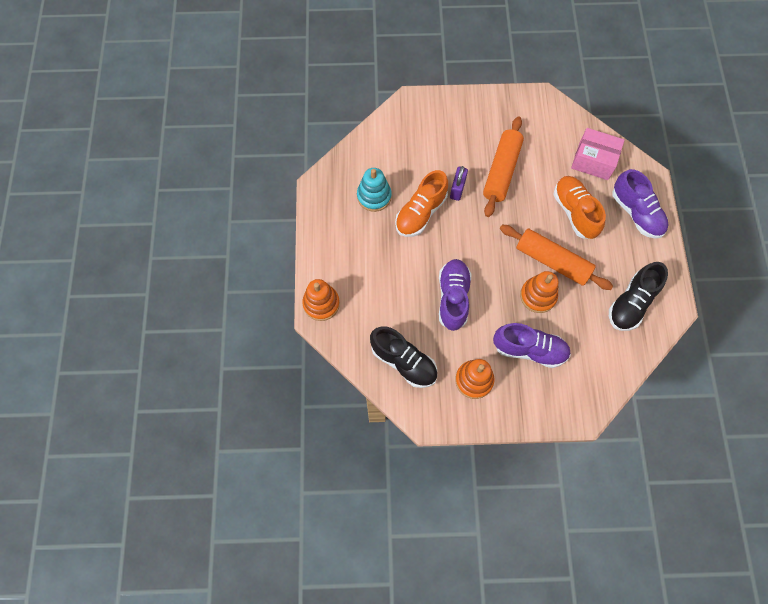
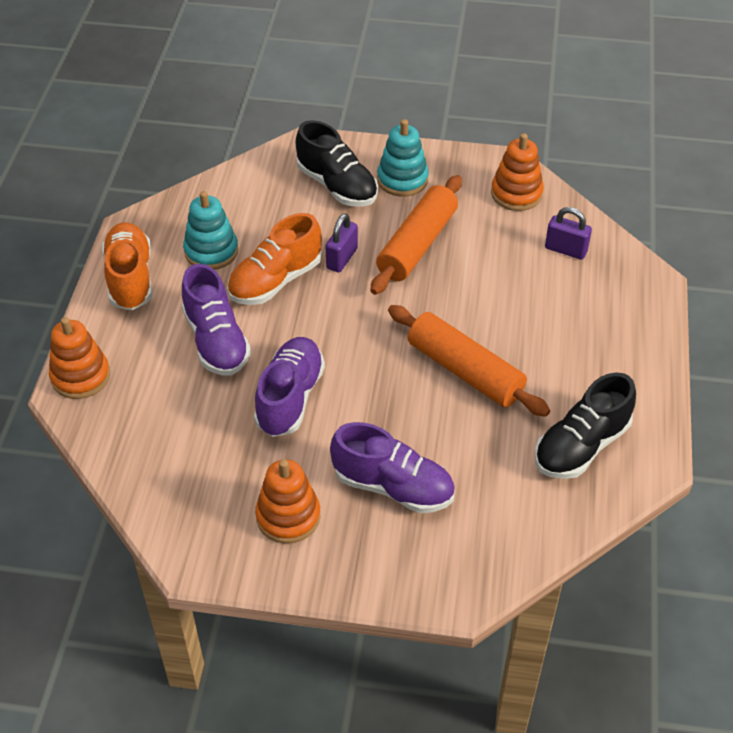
camera: 10 degrees right, 20 degrees down
(404, 362) = (182, 473): black shoe -> black shoe (337, 186)
(480, 121) = (402, 179): none -> turquoise stacking toy
(538, 296) = (428, 414): orange stacking toy -> orange stacking toy (516, 194)
(574, 212) = (518, 311): orange shoe -> orange shoe (130, 278)
(593, 161) = (565, 250): pink box -> purple padlock
(636, 213) = (618, 325): purple shoe -> purple shoe (216, 341)

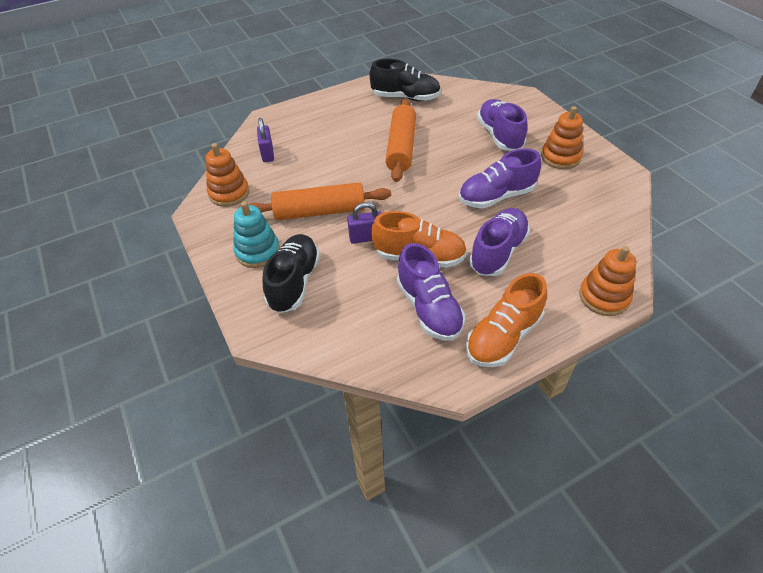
camera: 125 degrees left, 0 degrees up
(211, 251) = (429, 308): turquoise stacking toy -> purple shoe

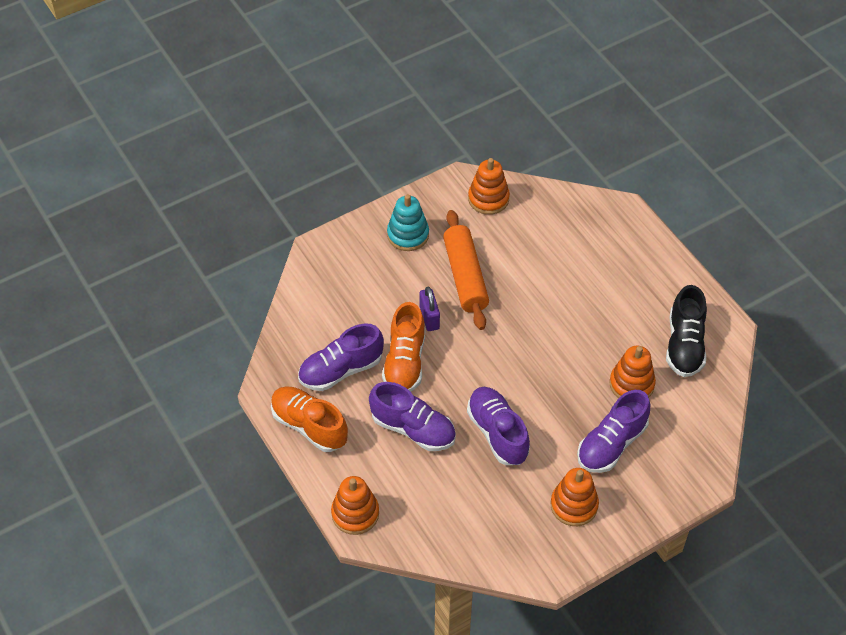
camera: 85 degrees right, 5 degrees up
(267, 153) = (555, 220): purple padlock -> none
(294, 282) = (371, 267): black shoe -> none
(401, 147) = (578, 343): orange rolling pin -> none
(442, 123) = (631, 384): none -> orange stacking toy
(499, 136) = (611, 444): purple shoe -> purple shoe turned 150 degrees clockwise

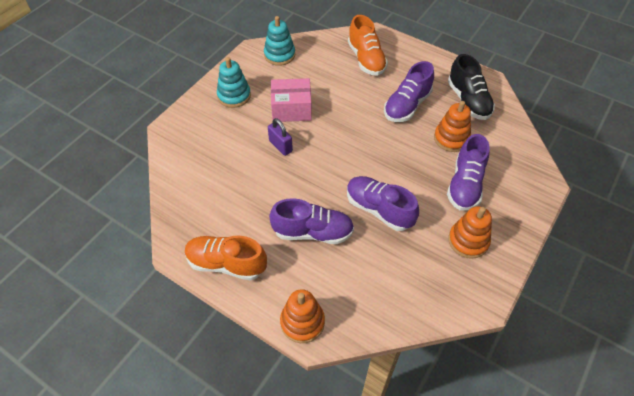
camera: 25 degrees left, 0 degrees up
(341, 370) = (231, 209): purple shoe -> purple shoe (407, 105)
(405, 362) = (279, 184): orange shoe -> orange shoe (366, 59)
(465, 276) = (291, 109): orange rolling pin -> pink box
(488, 199) = (279, 55): orange stacking toy -> turquoise stacking toy

